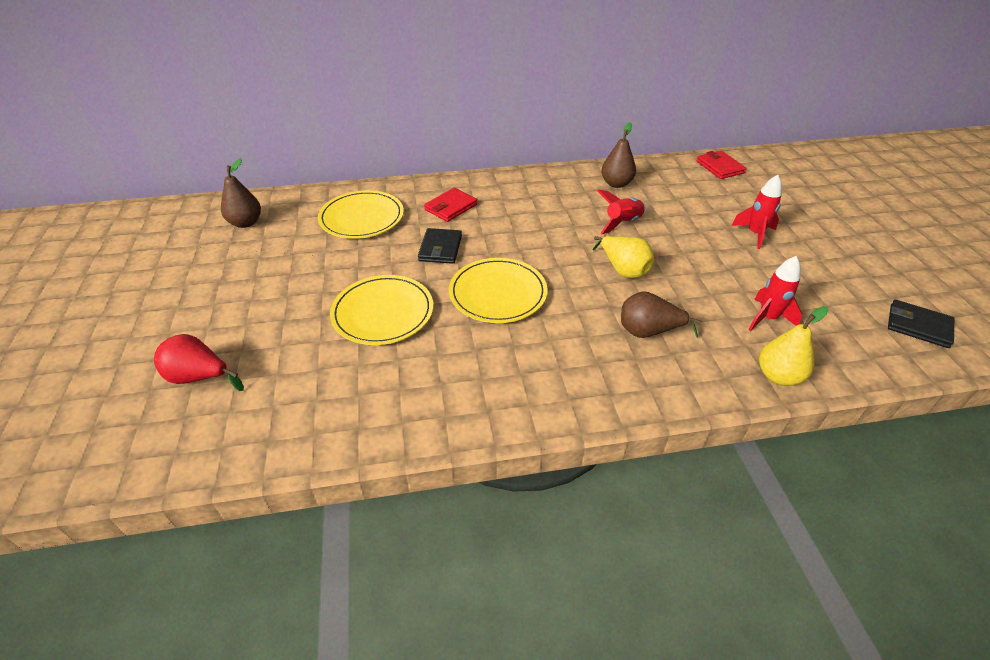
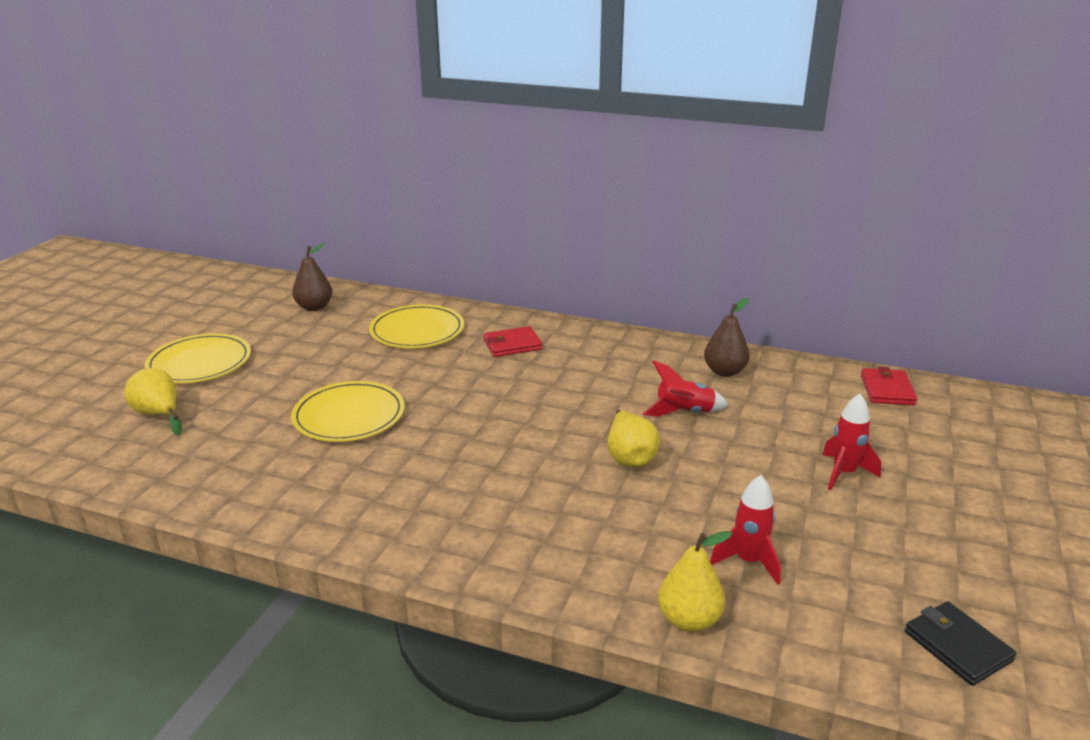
camera: 30 degrees right, 15 degrees down
(200, 377) = (159, 415): red pear -> yellow pear
(440, 248) = (460, 378): black wallet -> none
(498, 293) = (471, 434): yellow plate -> yellow plate (199, 362)
(648, 331) = (588, 522): brown pear -> none

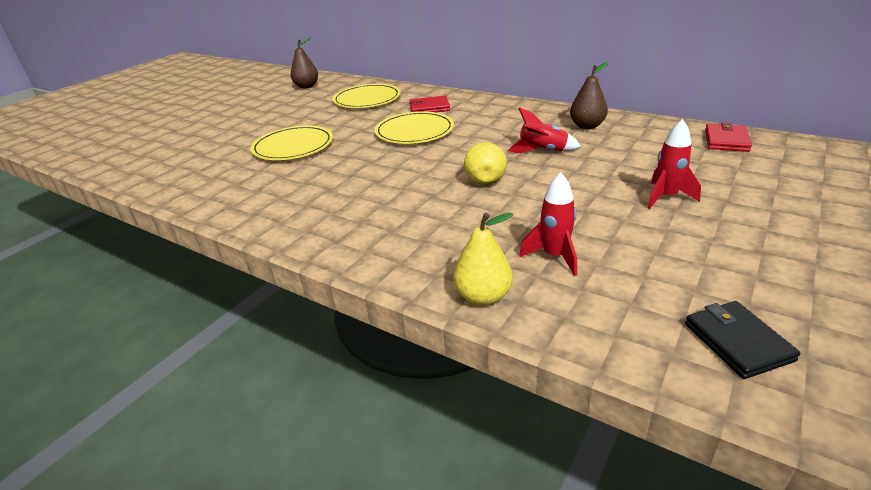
camera: 15 degrees right, 5 degrees up
(159, 415) = (174, 143): yellow pear -> none
(199, 362) = (216, 115): yellow plate -> yellow plate (414, 131)

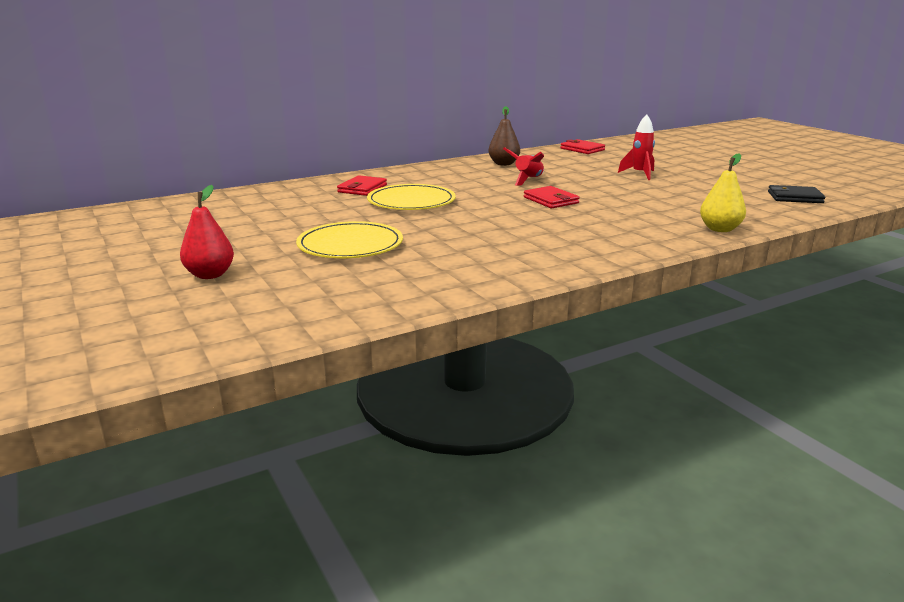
camera: 65 degrees left, 10 degrees down
(217, 133) = (210, 275): none -> red pear
(306, 86) = (148, 218): brown pear -> none
(367, 99) = (276, 202): yellow plate -> none
(485, 178) = (551, 200): yellow pear -> red wallet
(554, 256) = (686, 207): red rocket -> none

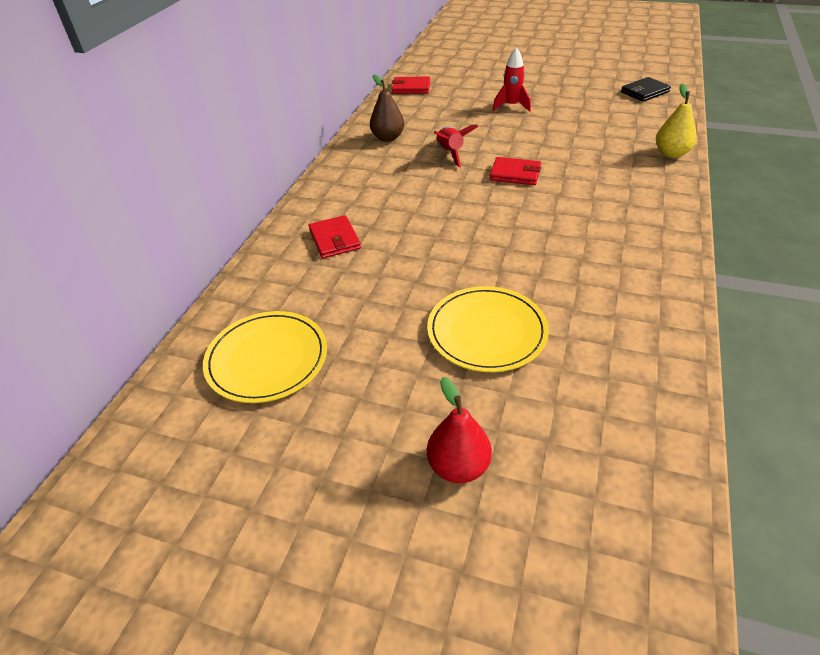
camera: 40 degrees left, 20 degrees up
(411, 201) = (415, 235): yellow plate -> yellow plate (267, 359)

